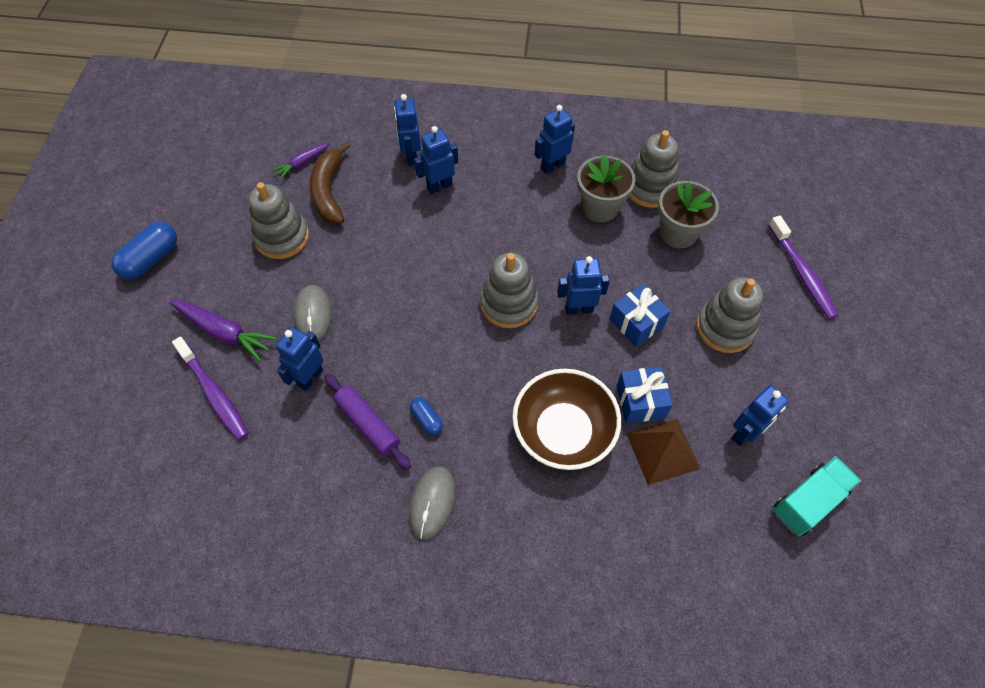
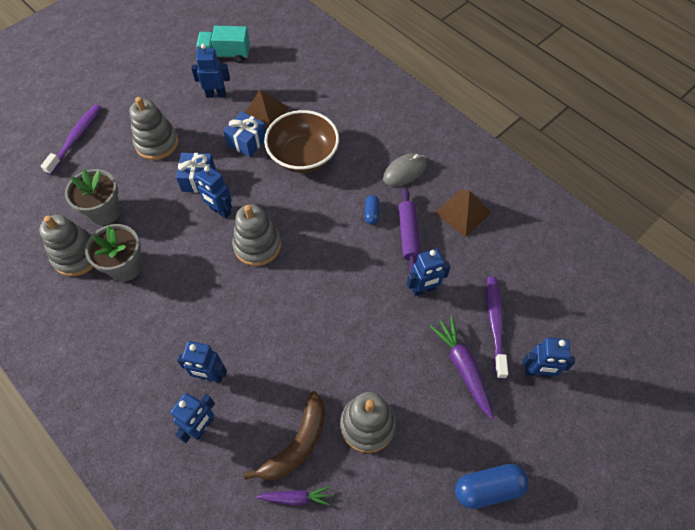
camera: 140 degrees left, 0 degrees up
(313, 315) = (390, 334): grey mouse -> none
(325, 498) = (462, 212): none -> brown pyramid
(552, 166) = (114, 326): blue robot -> blue robot (537, 372)

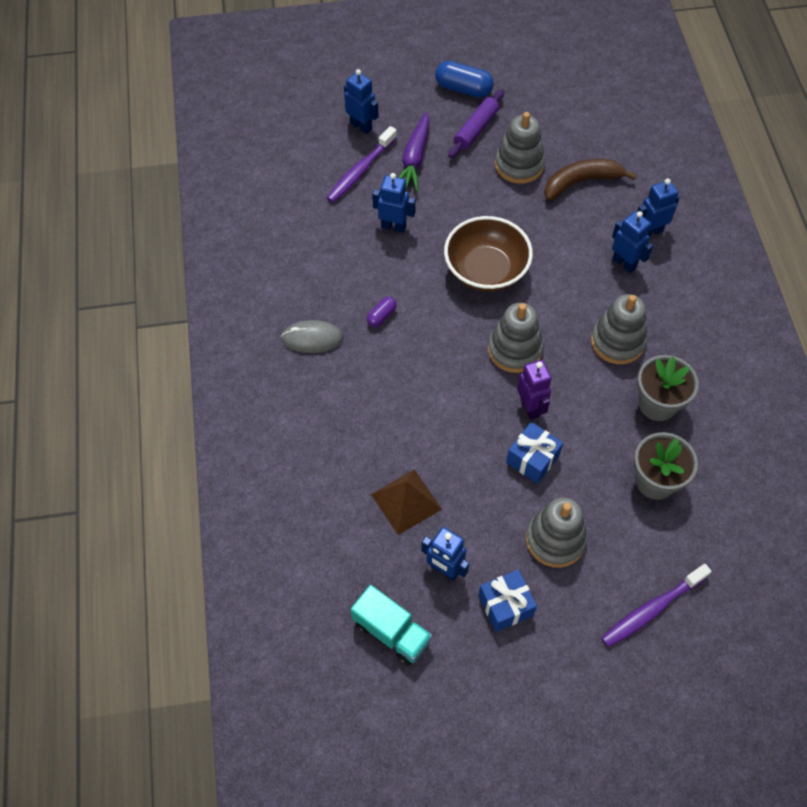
camera: 145 degrees left, 0 degrees up
(77, 255) = (704, 445): grey stacking toy -> grey stacking toy (617, 341)
(220, 211) = (530, 407): blue robot -> purple robot
(247, 141) = (449, 476): blue gift -> blue gift (505, 605)
(295, 498) = (604, 153): purple carrot -> none
(303, 156) = (401, 419): brown bowl -> brown bowl (486, 270)
(371, 213) = (381, 316): blue capsule -> purple capsule
(408, 235) = (365, 277): purple rolling pin -> purple rolling pin (476, 129)
(462, 212) = (297, 267): brown pyramid -> none

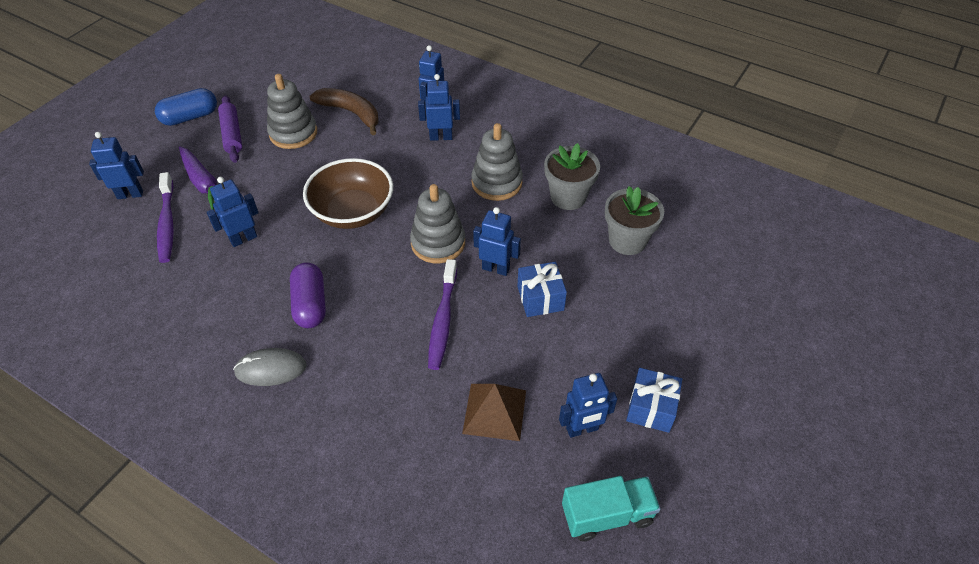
camera: 50 degrees left, 10 degrees down
(312, 338) = (271, 369): grey mouse -> grey mouse turned 45 degrees clockwise
(381, 316) = (310, 304): purple capsule -> purple capsule, size x1.82
(530, 407) = (496, 268): purple robot -> blue robot
(555, 539) = (621, 333): grey stacking toy -> none
(581, 182) = (351, 113): brown banana -> brown banana turned 105 degrees clockwise
(651, 609) = (729, 315): purple toothbrush -> purple toothbrush (442, 320)

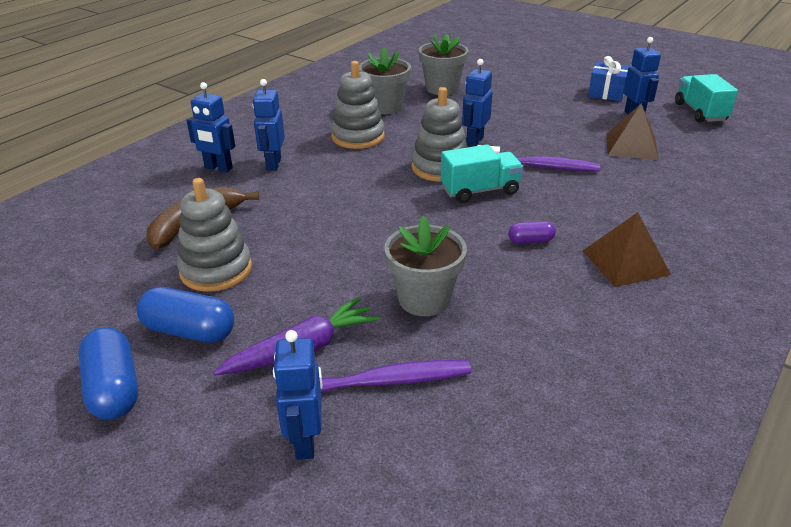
camera: 85 degrees left, 15 degrees down
(232, 134) = (189, 331): purple rolling pin -> blue capsule
(243, 239) = (424, 299): blue robot -> grey flower pot
(271, 369) = (625, 262): grey mouse -> brown pyramid
(310, 304) = (530, 241): purple capsule -> purple capsule, size x0.55
(353, 212) = (386, 217): brown bowl -> none
(395, 271) = (480, 190): none -> turquoise truck
(540, 298) = (508, 124): blue gift -> none

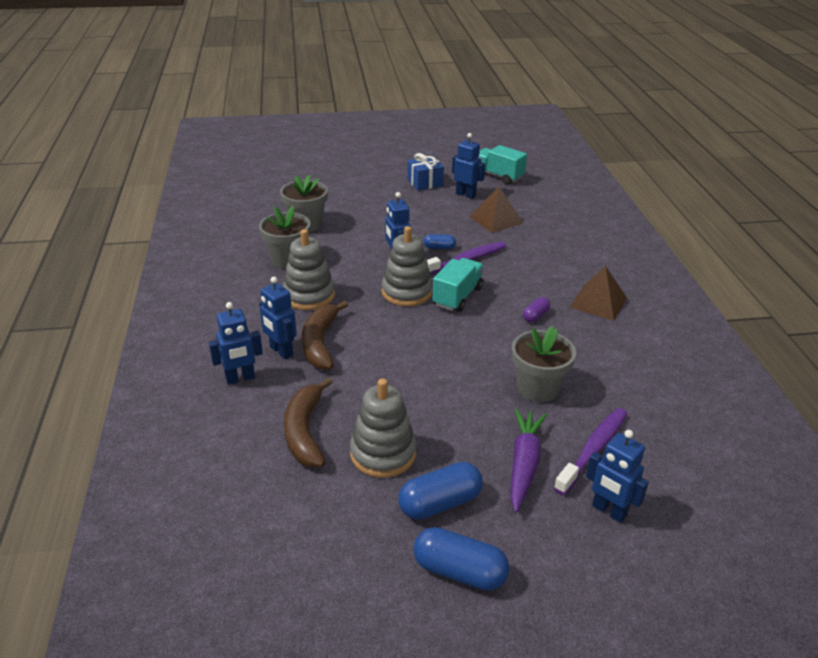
camera: 45 degrees left, 0 degrees up
(309, 171) = (320, 343): none -> brown banana
(530, 147) = (439, 247): none -> blue capsule

